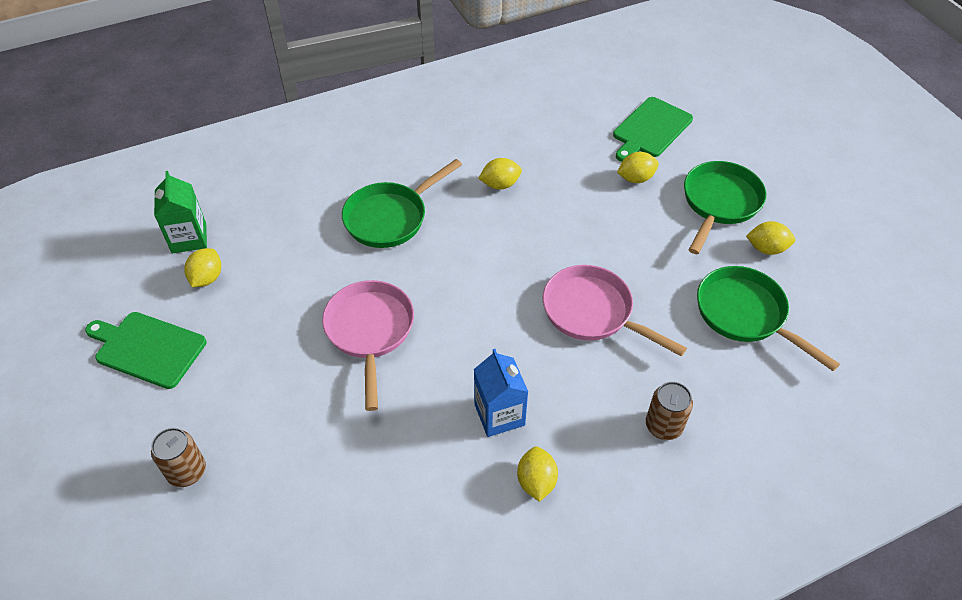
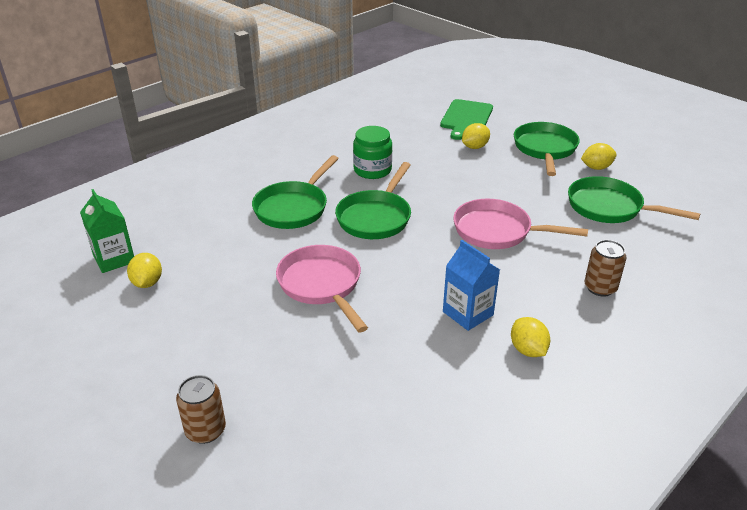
camera: 20 degrees left, 15 degrees down
(147, 348) = (114, 347): green cutting board -> none
(469, 255) = (375, 217): none -> green pan
(500, 184) = (372, 170): yellow lemon -> green jar

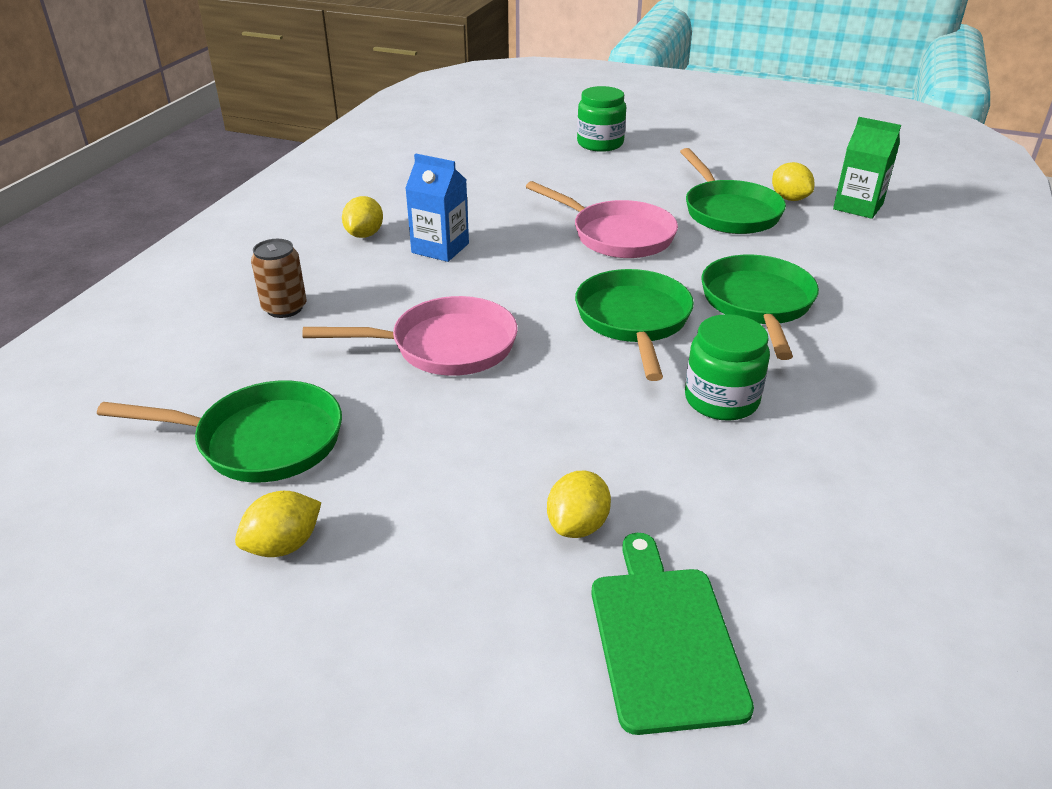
camera: 155 degrees right, 0 degrees up
(205, 430) = (600, 143): brown can -> green jar
(528, 350) = (364, 234): yellow lemon -> yellow lemon turned 60 degrees clockwise
(545, 149) = (414, 573): green pan -> green pan (729, 212)

